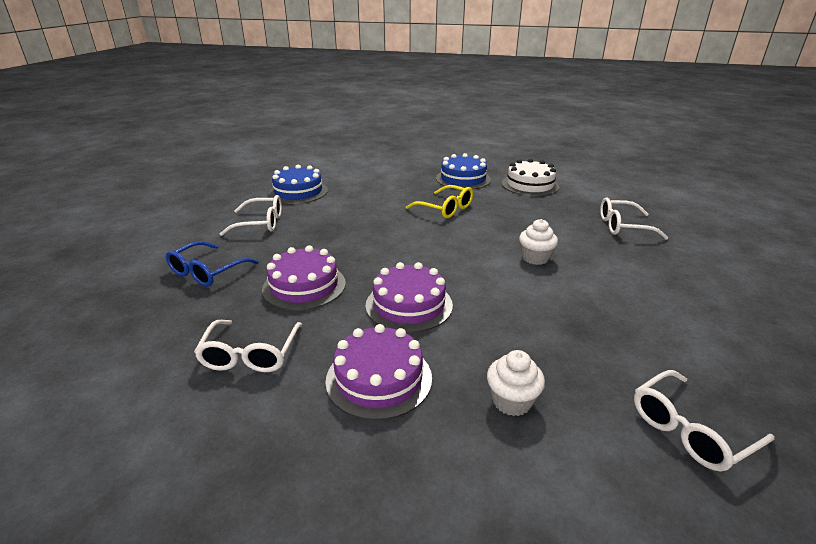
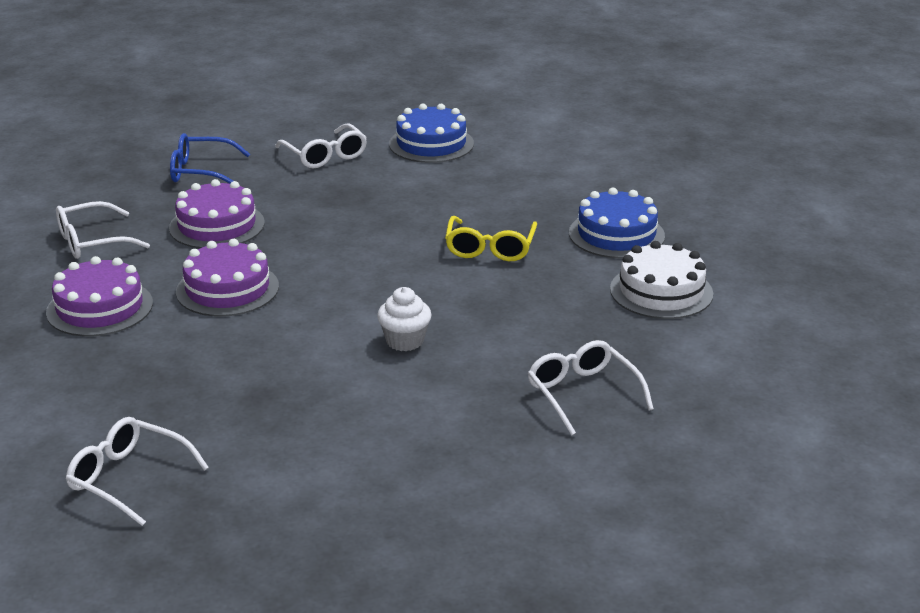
camera: 60 degrees right, 0 degrees up
(511, 401) = (110, 378): white cupcake -> none

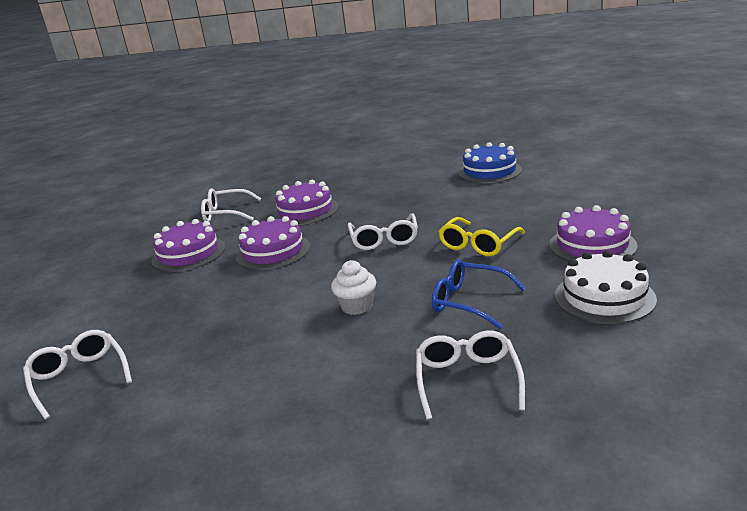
camera: 30 degrees right, 5 degrees down
(201, 171) = (327, 179): blue glasses -> blue glasses (469, 302)
(325, 155) = (411, 174): white glasses -> white glasses (384, 240)
(616, 234) = (592, 245): blue cake -> purple cake

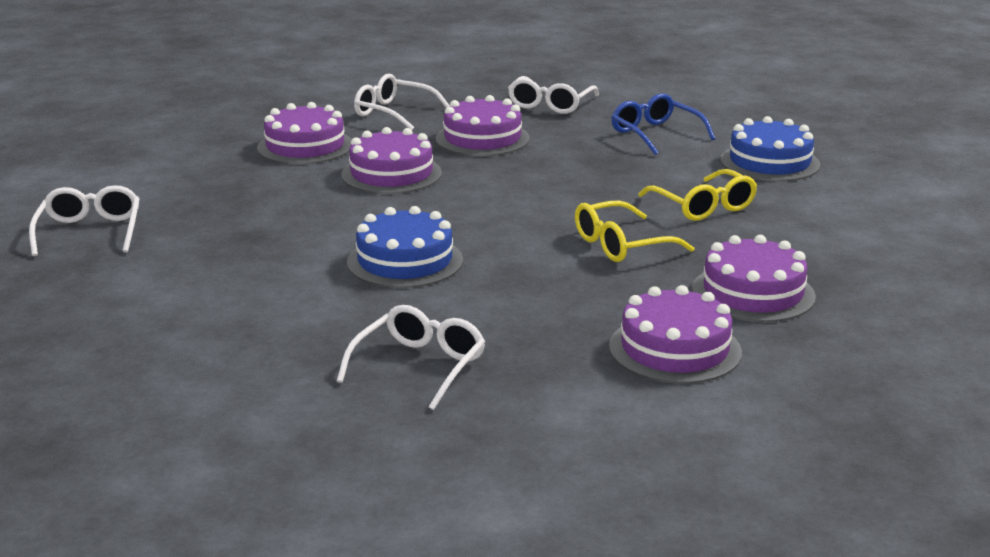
camera: 25 degrees right, 0 degrees up
(357, 306) = (405, 261): white cupcake -> blue cake
(384, 240) = (525, 202): white glasses -> white glasses (550, 104)
(469, 302) = (523, 299): blue glasses -> blue glasses (655, 134)
(491, 206) = (703, 206): none -> yellow glasses
(604, 297) = (675, 349): white cake -> purple cake

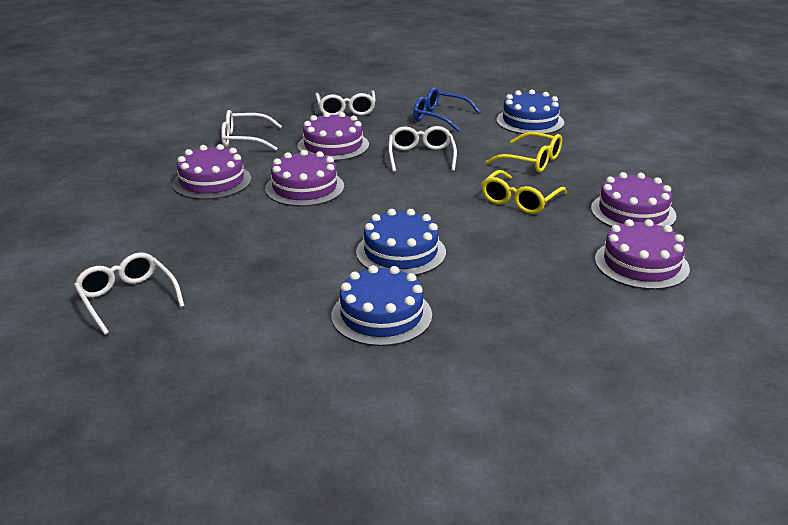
camera: 30 degrees left, 5 degrees up
(300, 313) = (381, 315): none -> blue cake
(419, 366) = (513, 328): white glasses -> white glasses (421, 156)

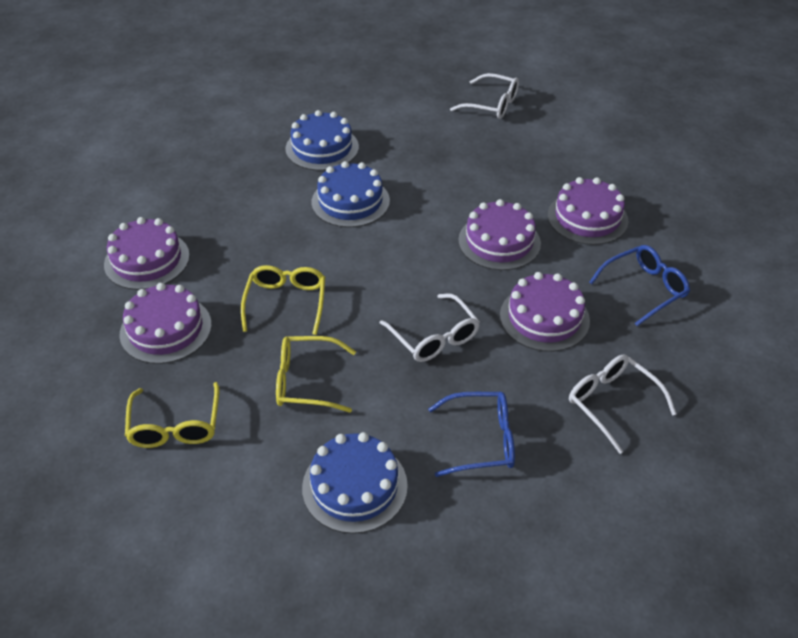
camera: 150 degrees right, 15 degrees up
(244, 139) = (644, 289): white glasses -> blue glasses
(637, 165) = (175, 426): none -> yellow glasses

